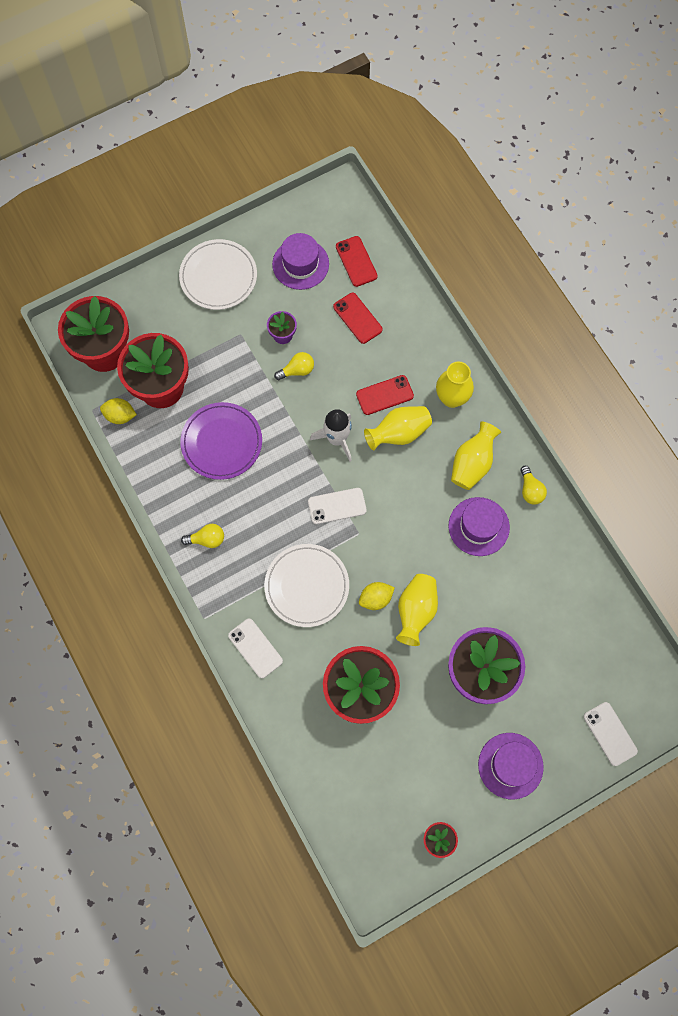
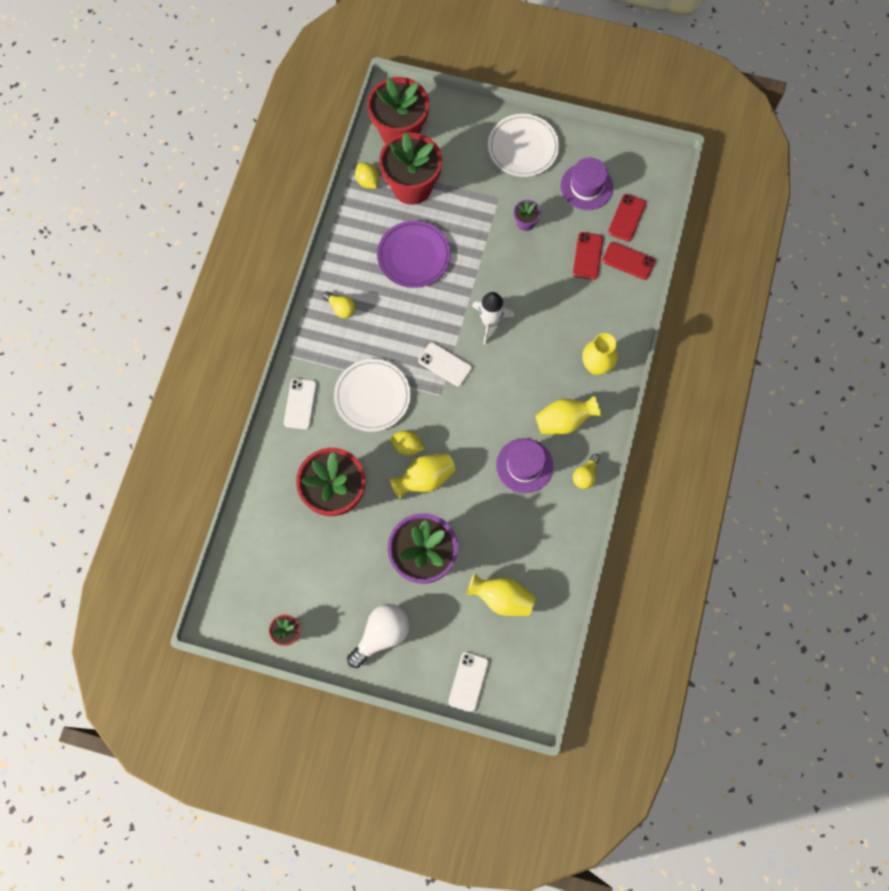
camera: 45 degrees right, 0 degrees up
(297, 370) = (511, 254): yellow light bulb -> none
(384, 395) = (552, 322): red phone -> red phone (628, 261)
(399, 433) = (535, 355): yellow vase -> yellow vase (502, 598)
(510, 765) = (382, 635): purple hat -> white light bulb

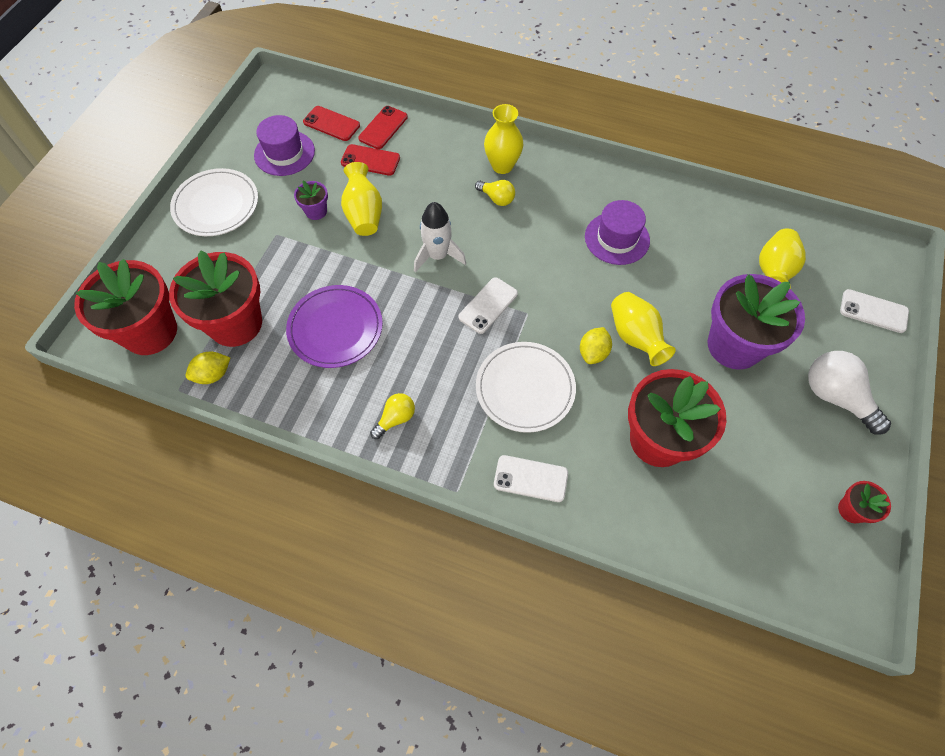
camera: 85 degrees left, 10 degrees down
(564, 421) = (565, 199): yellow vase -> yellow vase (364, 214)
(585, 475) = (627, 187): yellow light bulb -> yellow light bulb (497, 198)

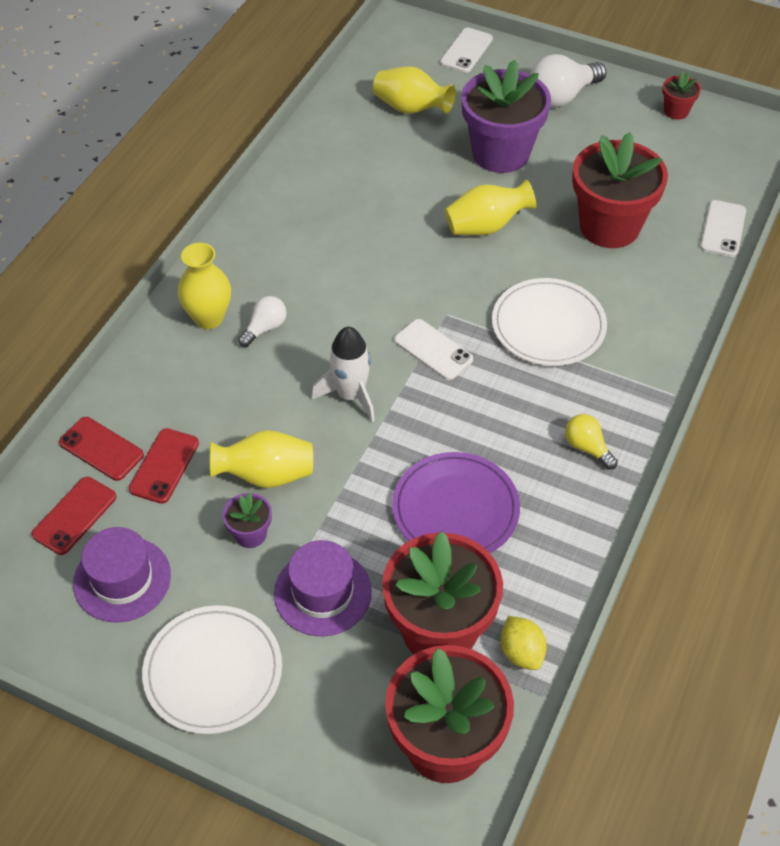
camera: 85 degrees left, 10 degrees down
(497, 198) = (265, 328): yellow light bulb -> white light bulb
(530, 478) = (656, 331): white phone -> white phone (723, 229)
(593, 353) = (504, 263): yellow lemon -> none
(617, 238) = (348, 223): purple hat -> purple hat (322, 592)

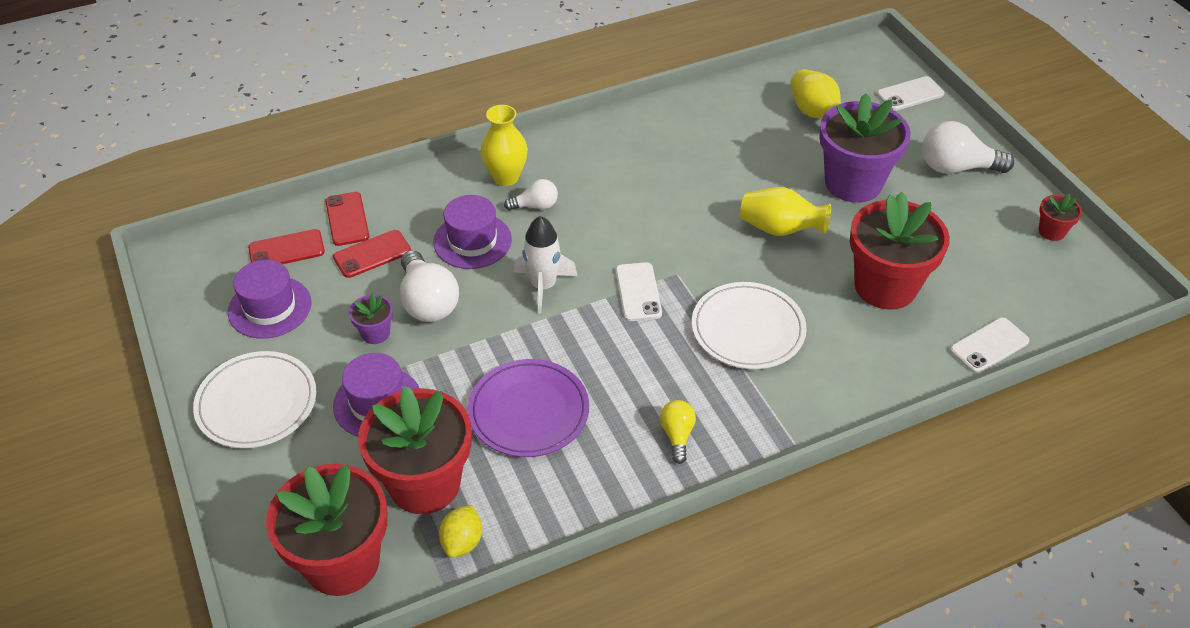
camera: 40 degrees right, 5 degrees down
(244, 395) = (472, 241): none -> purple hat
(266, 475) = (428, 302): yellow vase -> white light bulb

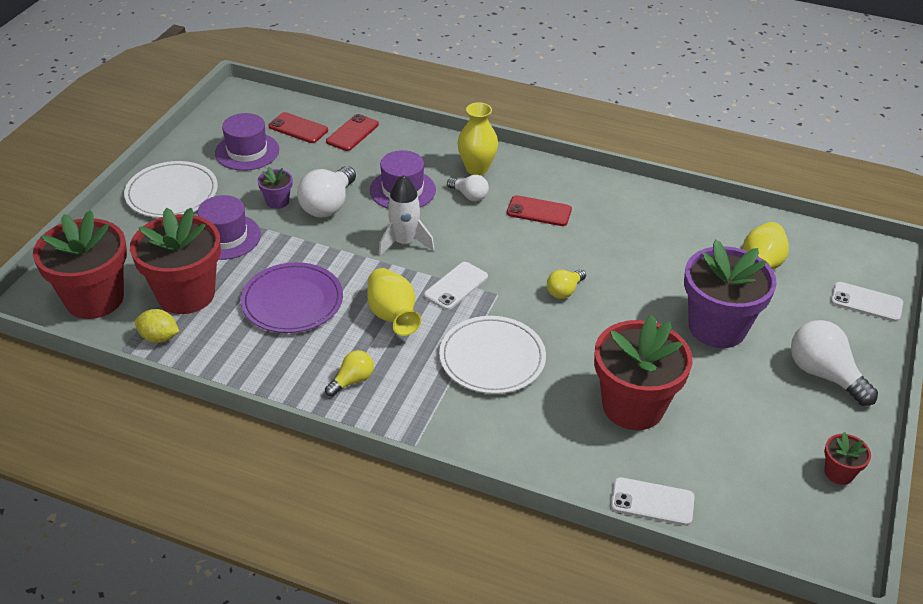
camera: 45 degrees right, 5 degrees down
(372, 254) = (337, 160): red phone -> red phone (539, 211)
(462, 542) = (159, 337): yellow lemon -> yellow lemon turned 45 degrees clockwise
(720, 233) = (564, 291): none -> yellow light bulb
(780, 229) = (612, 317): yellow vase -> yellow vase (392, 316)

